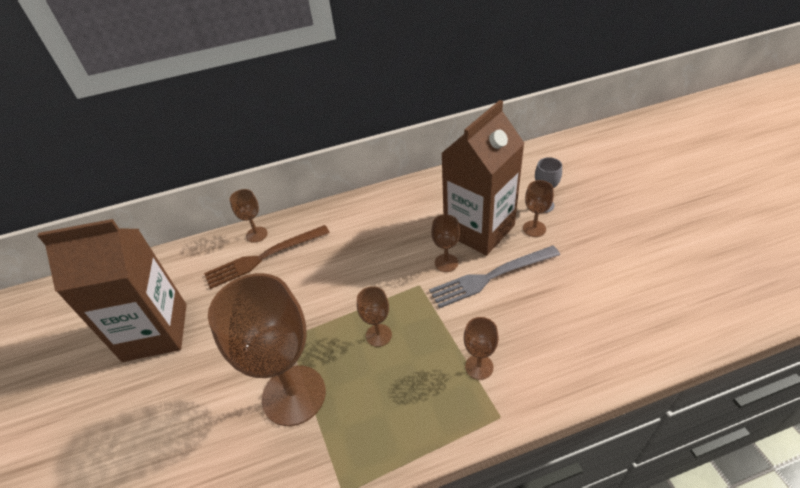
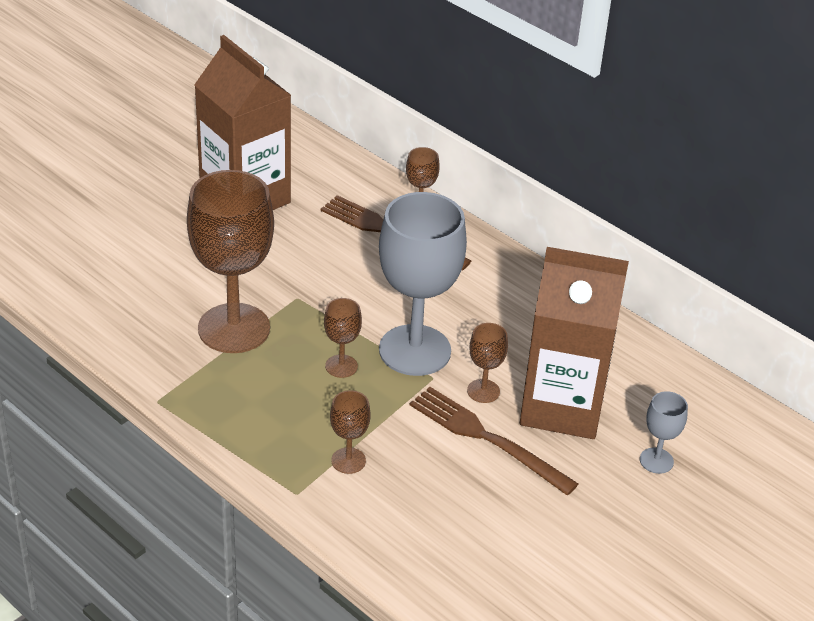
camera: 55 degrees right, 5 degrees down
(388, 285) = (415, 350): none -> grey goblet
(491, 276) = (487, 439): grey fork -> brown fork
(534, 228) = (601, 461): brown goblet -> none

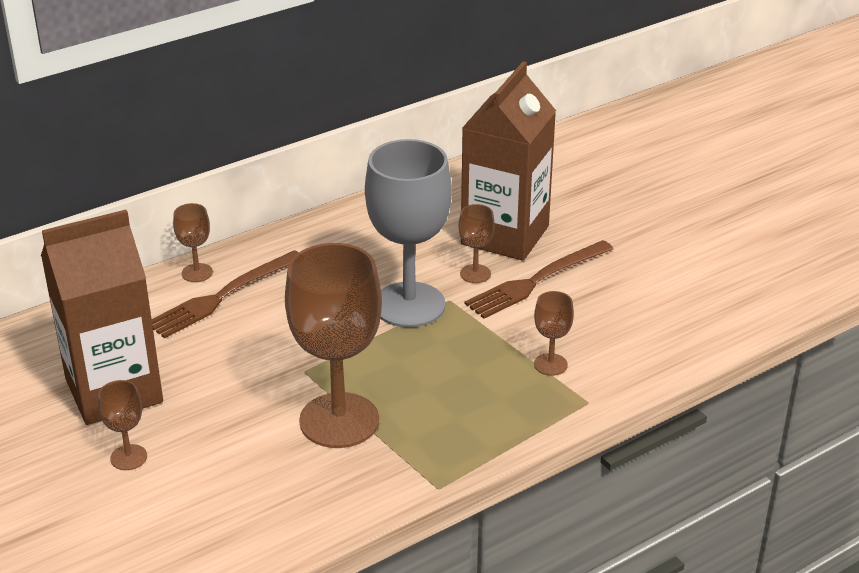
camera: 75 degrees left, 5 degrees down
(341, 366) = (419, 353): brown goblet -> brown goblet (128, 457)
(656, 461) = (578, 201): grey goblet -> none

